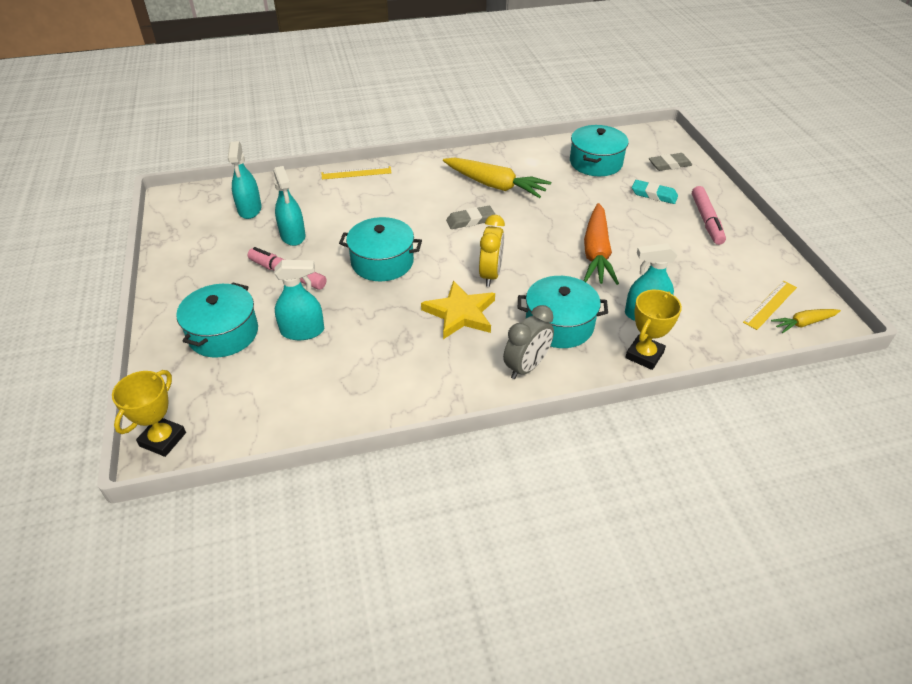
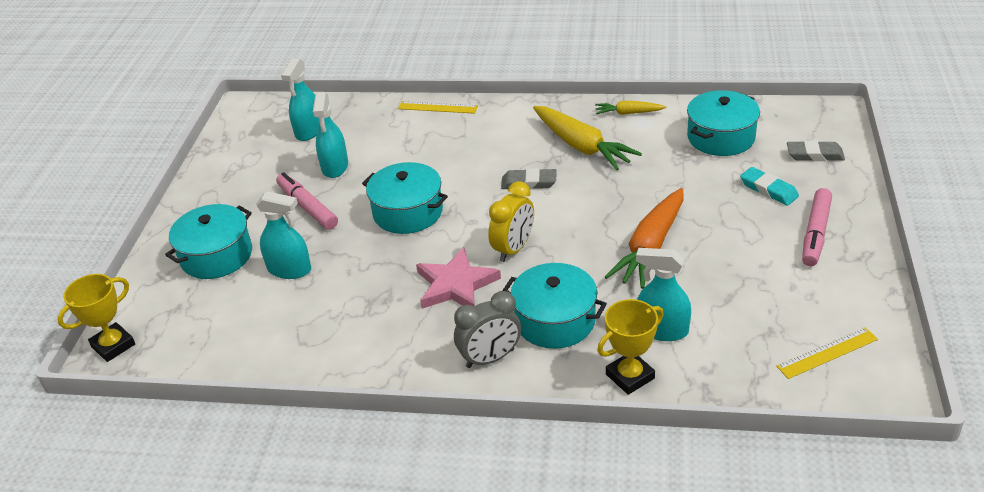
camera: 25 degrees right, 5 degrees down
(460, 313) = (455, 285): yellow star -> pink star
(803, 323) = (855, 385): yellow carrot -> yellow carrot (628, 113)

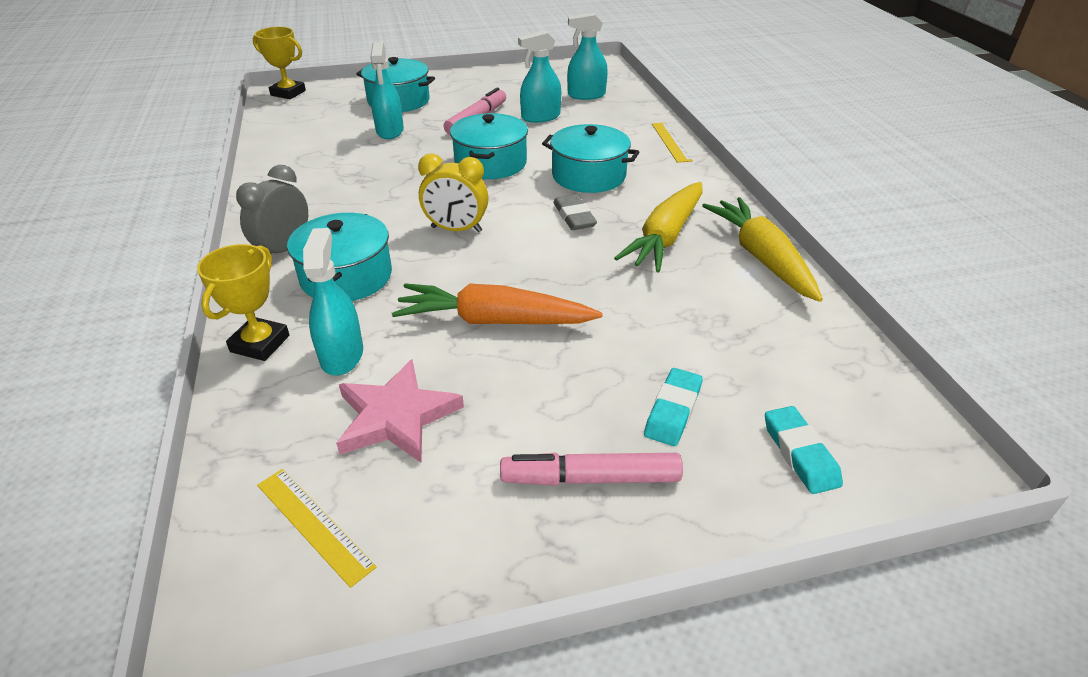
camera: 65 degrees right, 0 degrees up
(455, 285) = (390, 209): pink star -> pink star (396, 416)
(490, 358) = (284, 249): grey clock -> grey clock turned 75 degrees clockwise
(628, 113) = (761, 257): yellow carrot -> yellow carrot, size x1.89
(630, 376) = (260, 344): yellow trophy -> yellow trophy turned 75 degrees clockwise
(721, 137) = (769, 344): turquoise pot -> turquoise pot (588, 176)
(815, 155) = (800, 453): grey eraser -> turquoise eraser

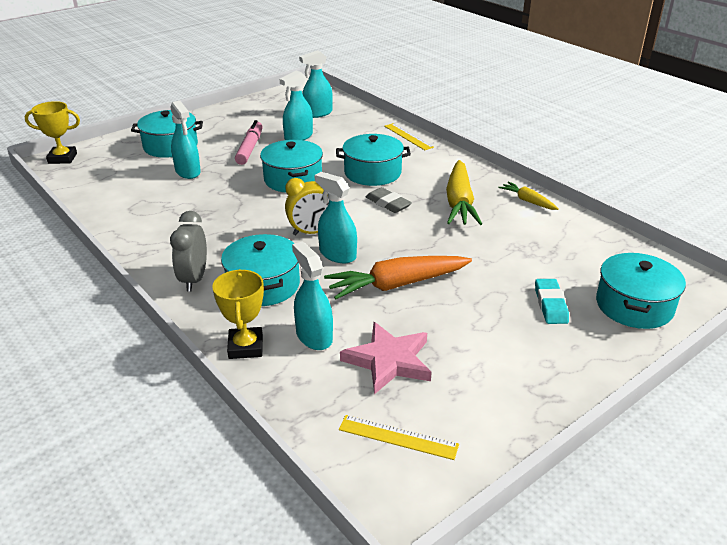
camera: 25 degrees left, 5 degrees down
(459, 263) = (337, 254): none -> turquoise spray bottle
(590, 478) = (536, 355): pink marker -> none
(761, 257) = (527, 201): yellow carrot -> yellow carrot, size x0.53
(800, 453) = (634, 306): turquoise eraser -> turquoise pot

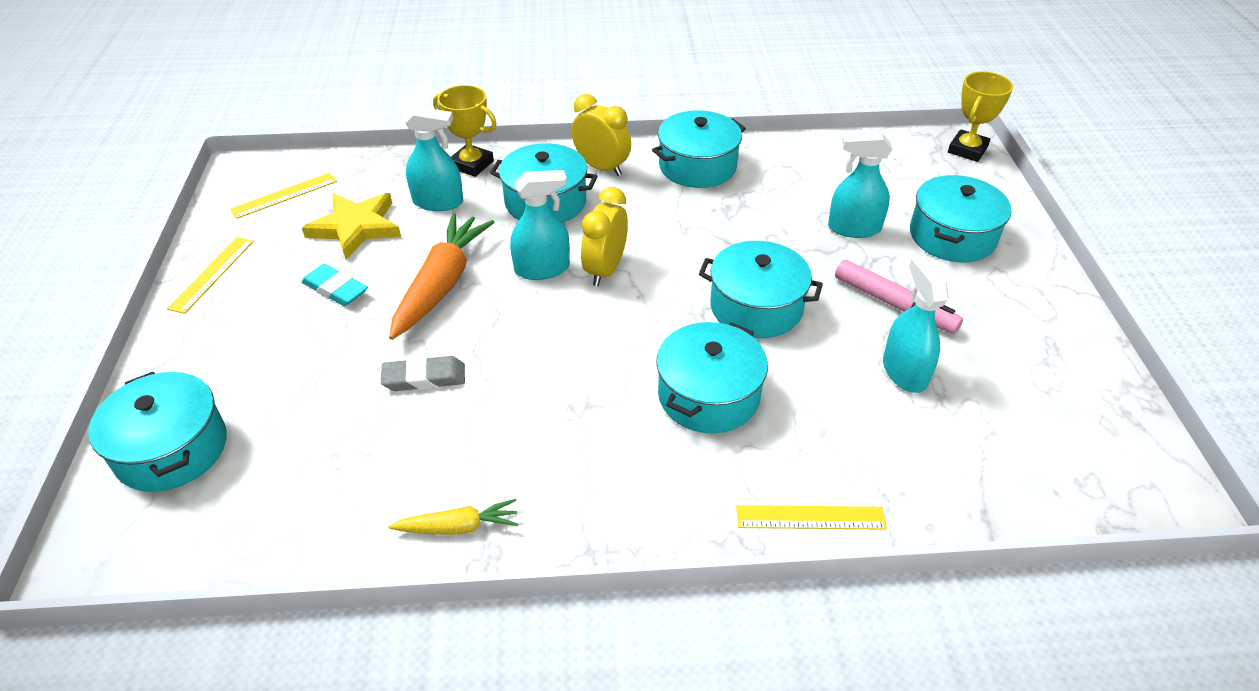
camera: 125 degrees right, 10 degrees up
(158, 240) = (697, 166): none -> turquoise pot
(194, 279) = (602, 167): grey clock -> yellow clock
(318, 113) = (1002, 441): turquoise spray bottle -> none
(388, 203) = (607, 364): grey eraser -> grey eraser (424, 378)
(389, 360) = (356, 227): pink star -> yellow star
(459, 202) = (536, 440): yellow carrot -> none
(524, 403) = (212, 274): none -> yellow ruler
(550, 304) = (269, 378): turquoise eraser -> turquoise eraser (335, 289)

